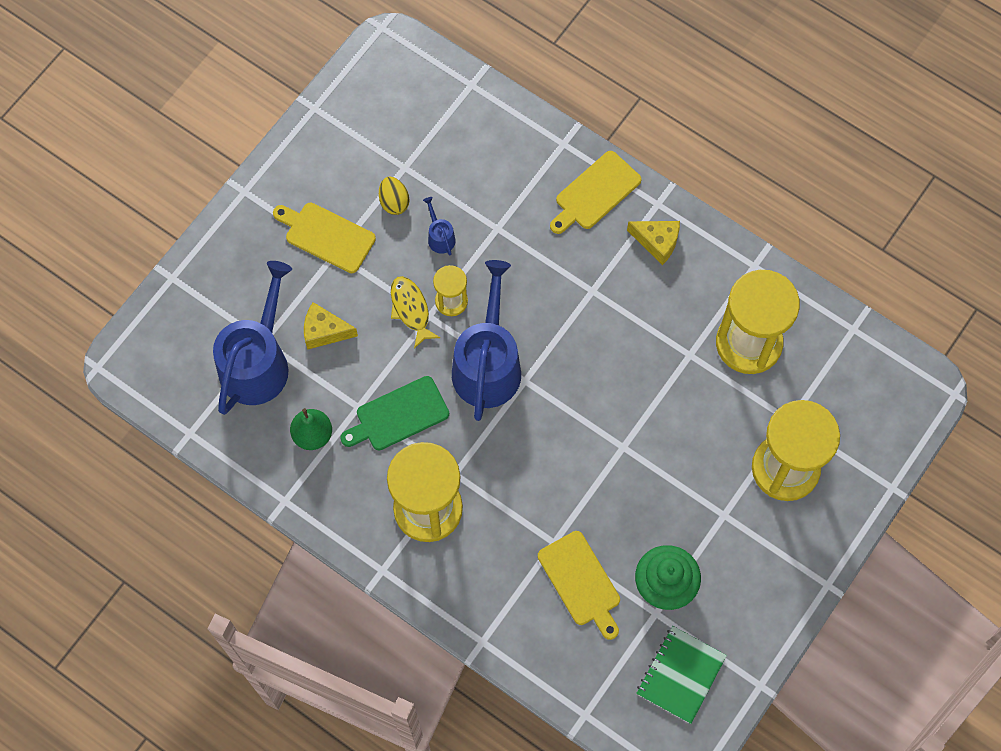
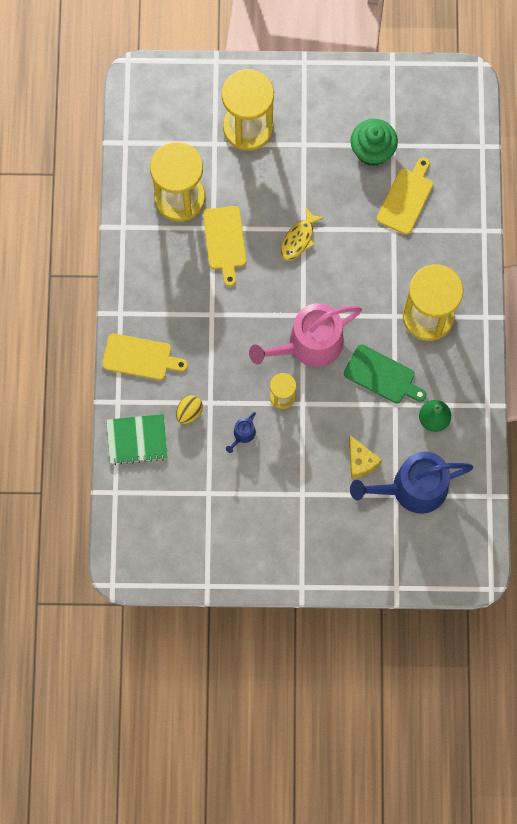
camera: 125 degrees left, 5 degrees up
(326, 236) = (294, 508): yellow cutting board -> yellow cutting board (225, 241)
(394, 202) = (239, 482): yellow egg -> yellow egg (189, 412)
(411, 309) = (306, 418): yellow fish -> yellow fish (299, 239)
(487, 364) = (309, 345): blue watering can -> pink watering can
(657, 242) = (148, 296): yellow cheese -> none
(680, 675) = (419, 109): green notebook -> green notebook (137, 440)

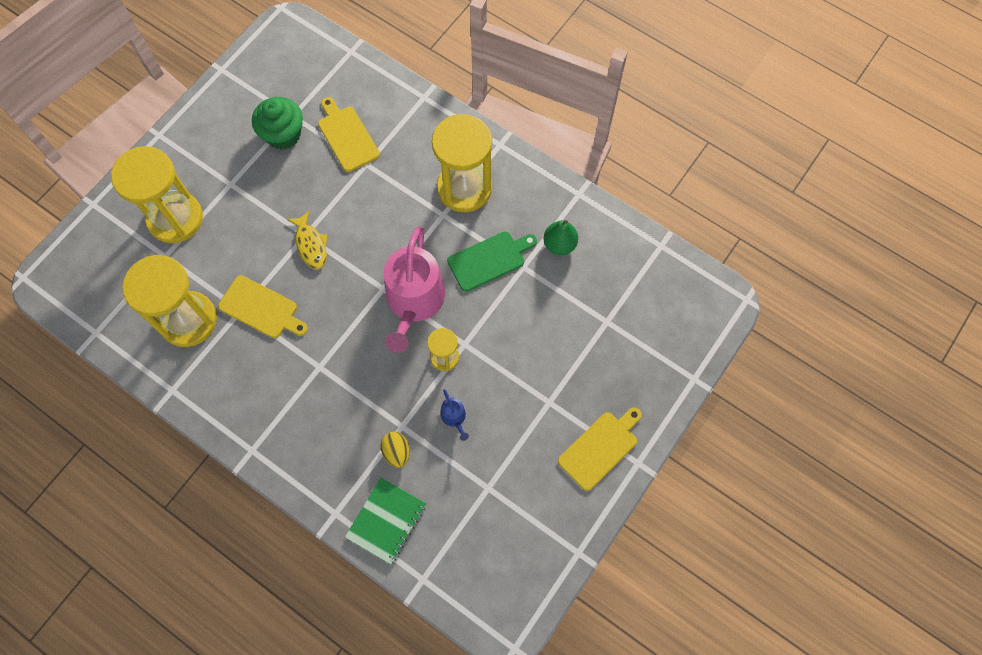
camera: 55 degrees left, 5 degrees down
(140, 357) = (309, 461): yellow cutting board -> yellow cutting board (600, 448)
(361, 461) = (554, 330): yellow cheese -> none
(412, 488) = (610, 303): blue watering can -> none

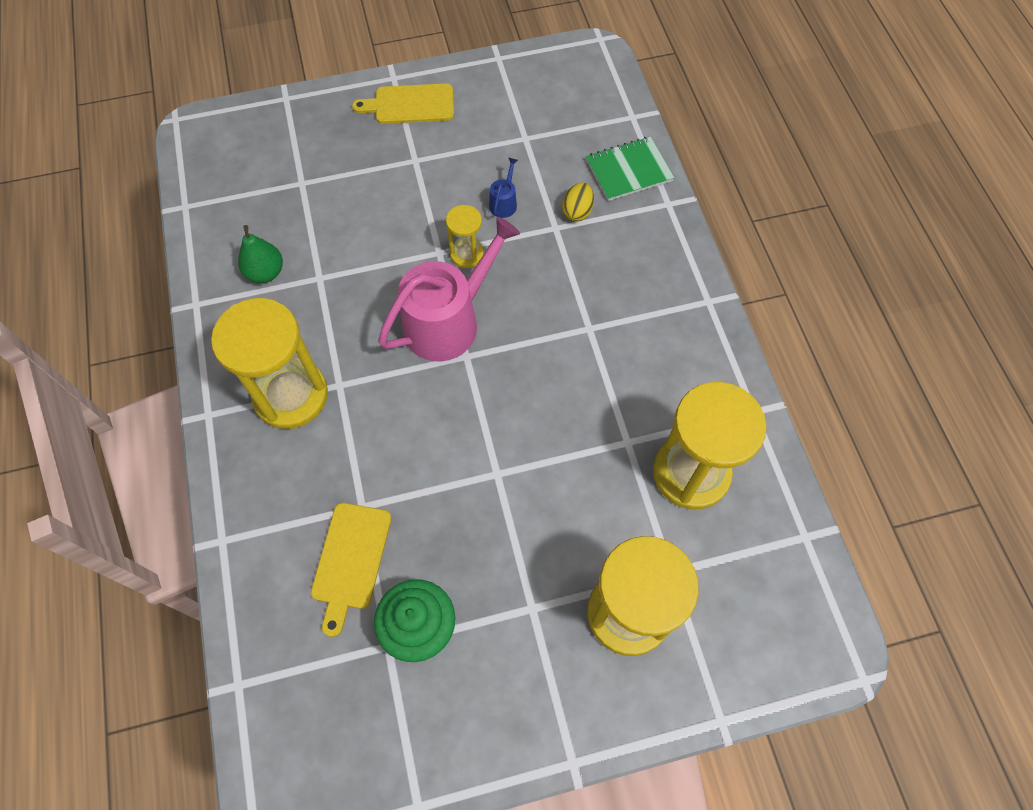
camera: 140 degrees left, 5 degrees down
(261, 308) = (604, 427): yellow cutting board -> none
(311, 245) = (499, 457): yellow fish -> none
(489, 260) = (342, 307): green cutting board -> none

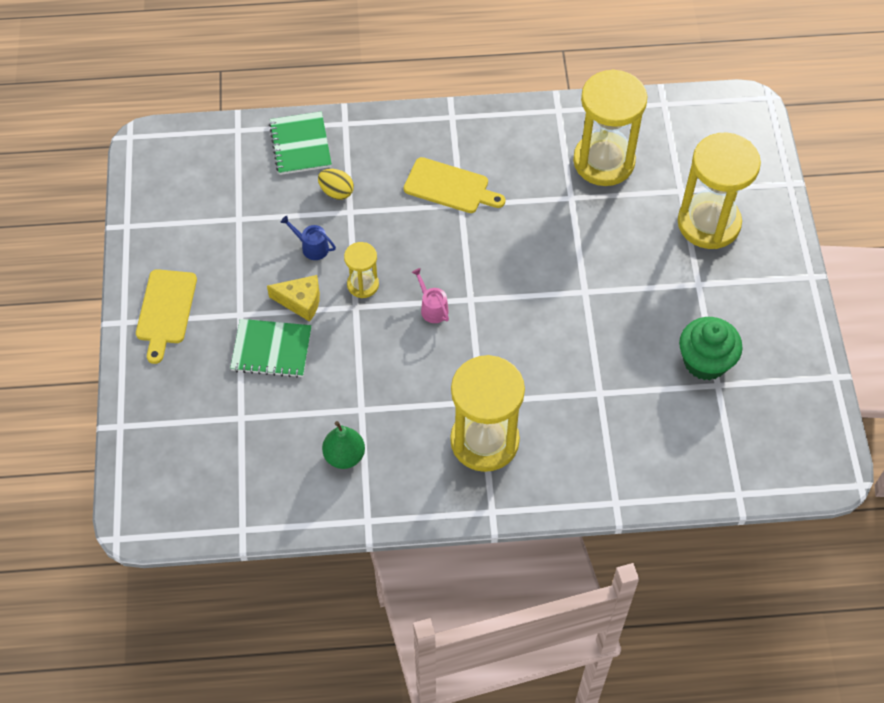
camera: 80 degrees left, 5 degrees down
(350, 561) = (646, 405): yellow cutting board -> yellow cutting board (450, 187)
(378, 192) = (271, 350): none -> green notebook
(437, 205) = (300, 302): none -> yellow cheese
(448, 321) = (432, 308): pink watering can -> pink watering can, size x0.40

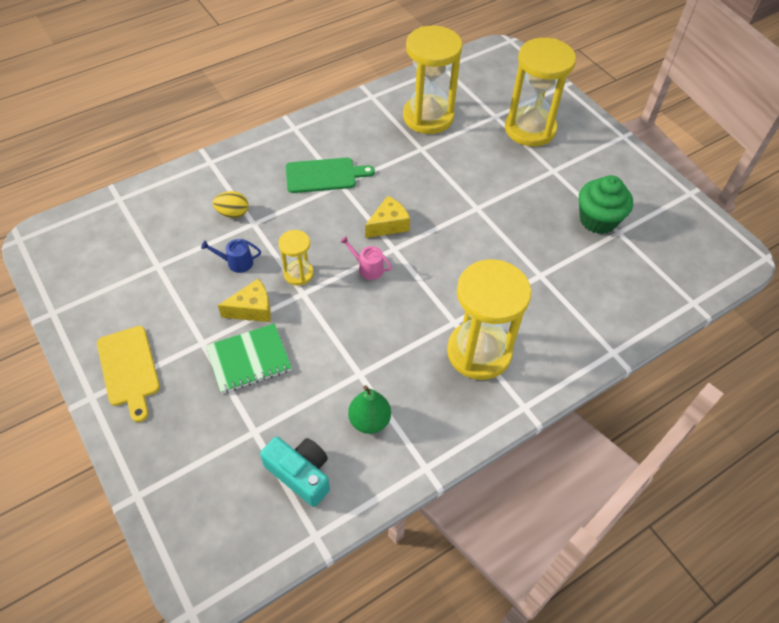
camera: 30 degrees left, 5 degrees down
(259, 473) = (300, 474): none -> turquoise camera
(300, 145) = (181, 190): green notebook -> none
(450, 187) = (324, 175): yellow cutting board -> green cutting board
(481, 271) = (388, 225): none -> yellow cheese

